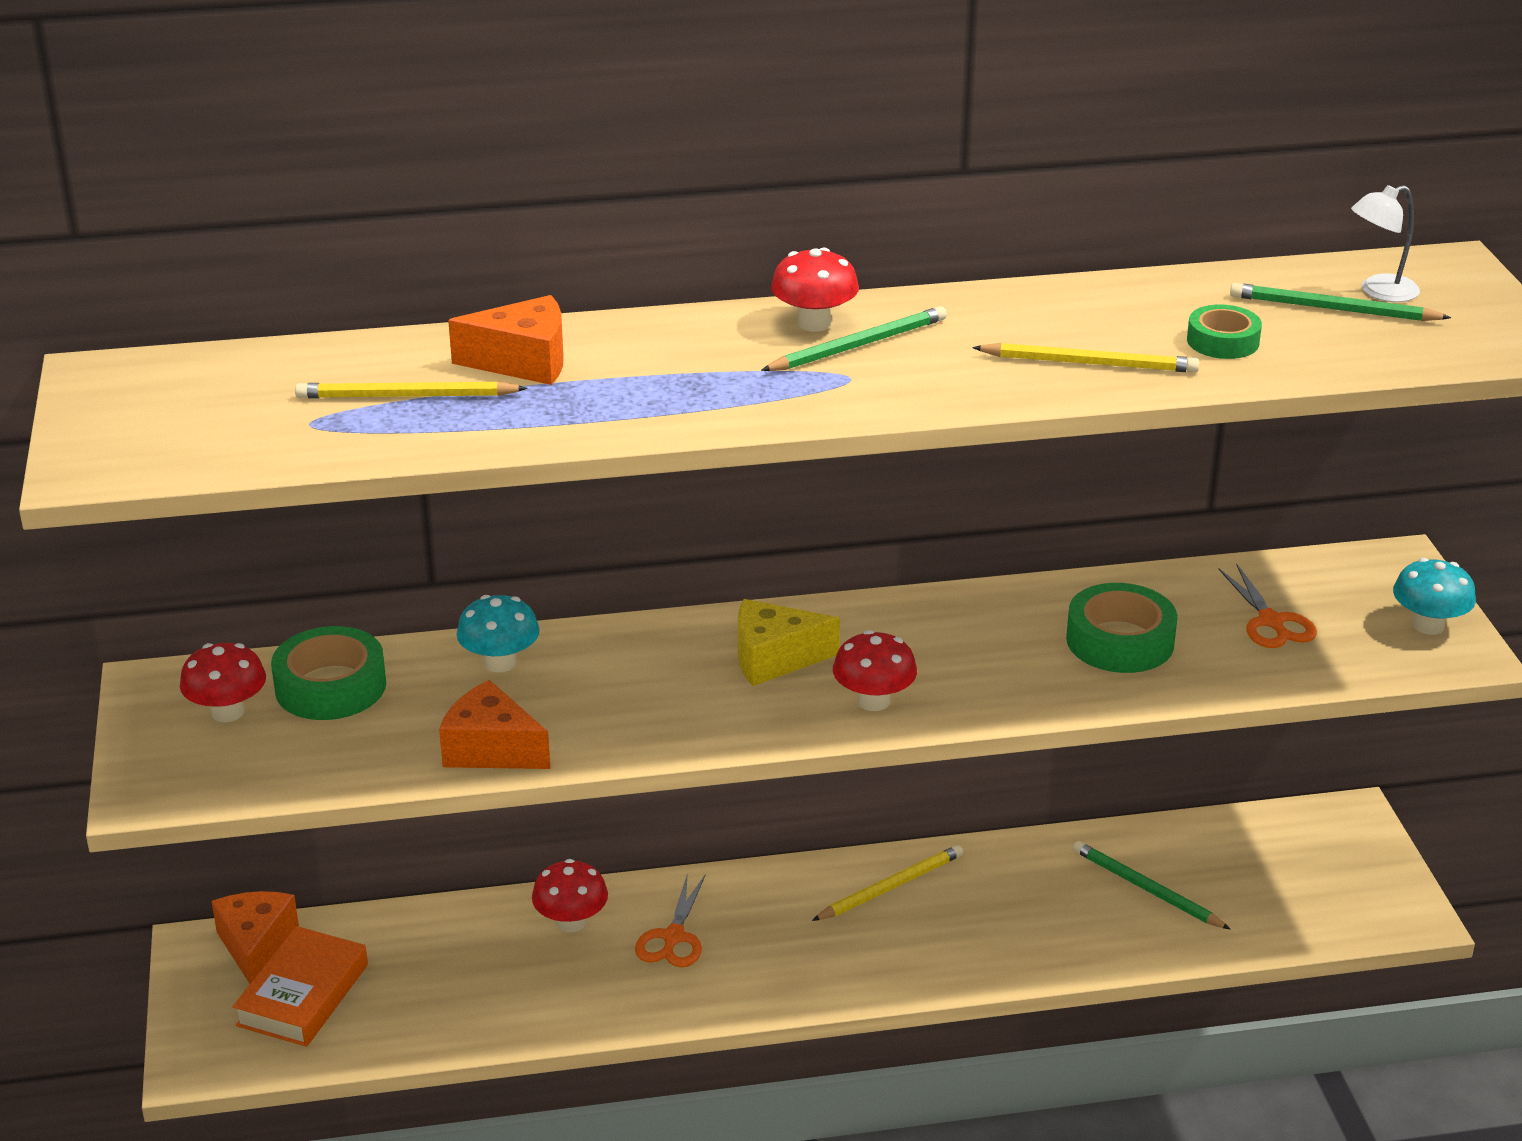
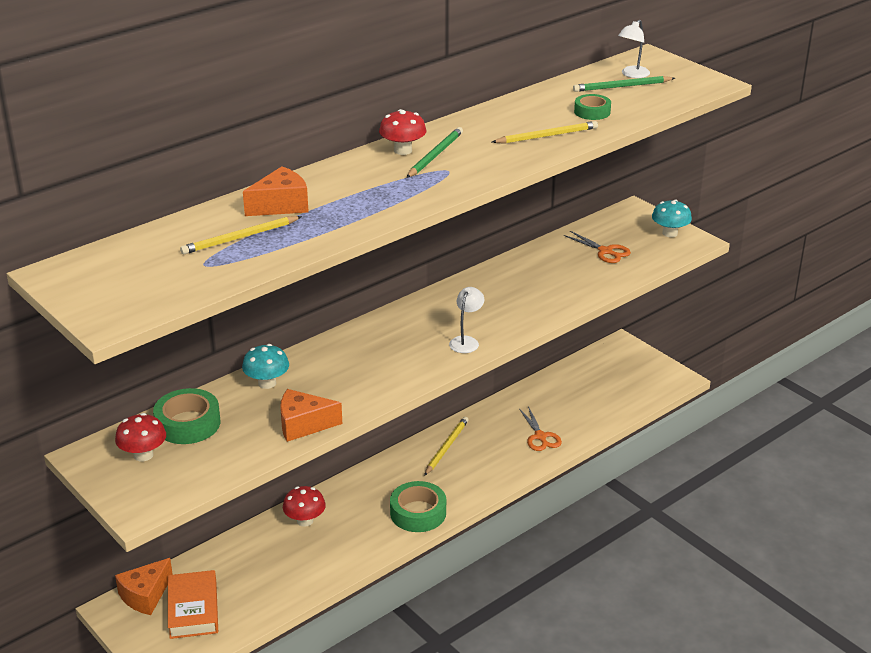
camera: 30 degrees left, 0 degrees up
(256, 945) = (145, 595): orange cheese -> orange cheese turned 105 degrees counterclockwise
(673, 937) = (362, 508): orange scissors -> orange scissors (540, 436)
(774, 658) = (401, 337): yellow cheese -> none
(873, 701) = (466, 341): red mushroom -> white lamp
(1120, 641) = (550, 280): green tape -> green tape (418, 513)
(1146, 889) = (560, 407): green pencil -> none

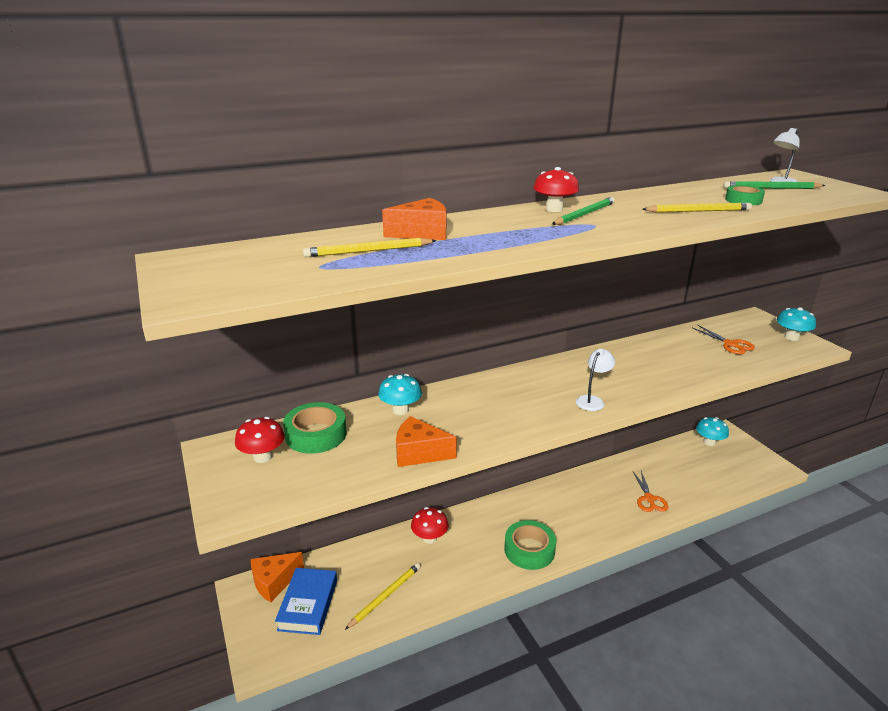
camera: 15 degrees right, 5 degrees down
(193, 609) = (308, 605): orange book -> blue book
(446, 447) = (565, 494): yellow pencil -> yellow pencil (385, 596)
(603, 360) = (709, 442): none -> turquoise mushroom

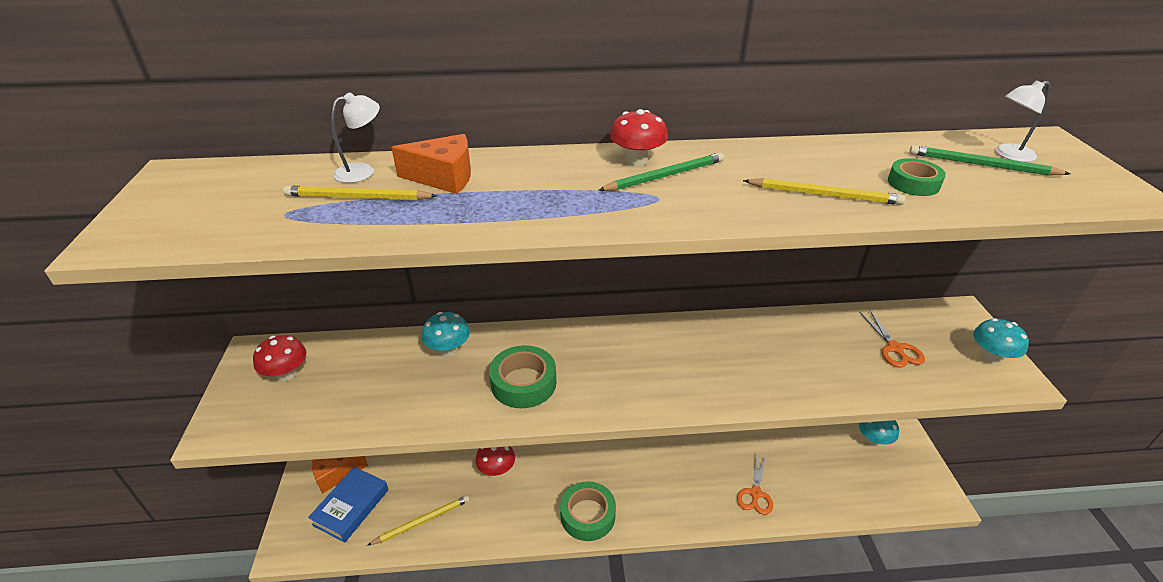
camera: 20 degrees right, 10 degrees up
(316, 435) = (350, 360): green tape -> green tape (523, 383)
(419, 453) = (429, 411): orange cheese -> none
(592, 400) = (660, 390): white lamp -> white lamp (362, 171)

